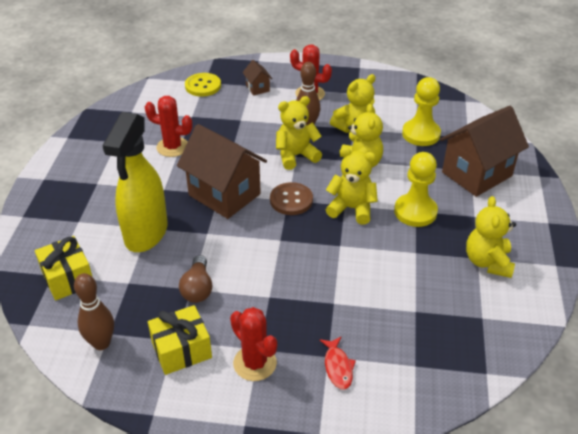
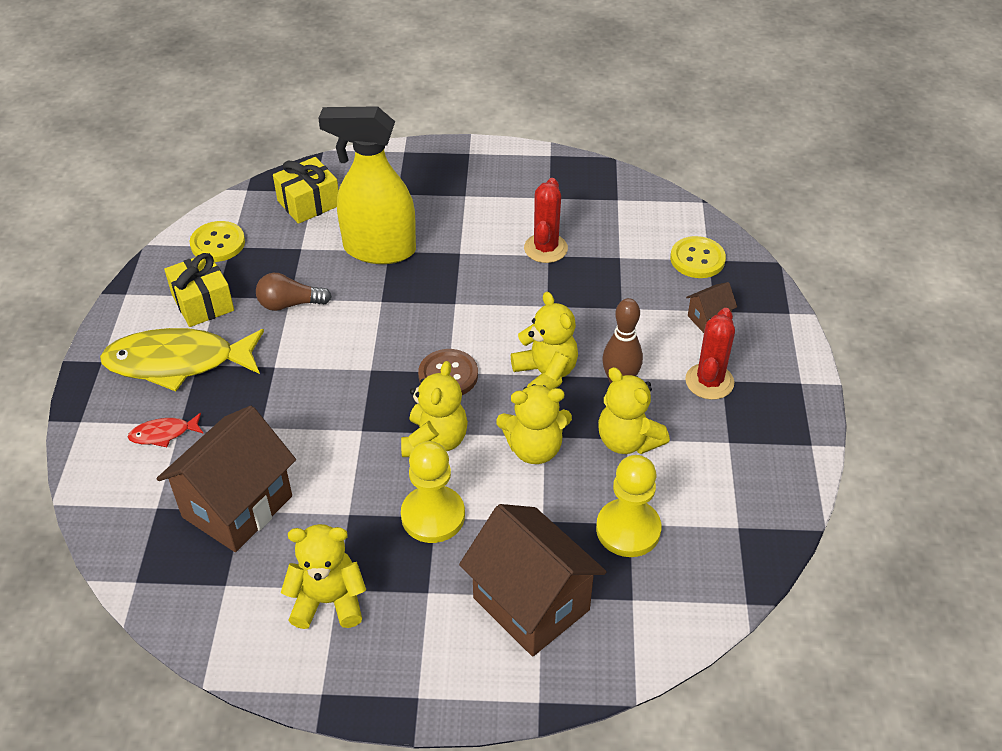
camera: 85 degrees right, 5 degrees up
(101, 343) = (218, 243): brown bowling pin -> yellow button
(224, 195) = (453, 308): brown house -> brown house (237, 506)
(255, 363) = (178, 362): red cactus -> yellow fish

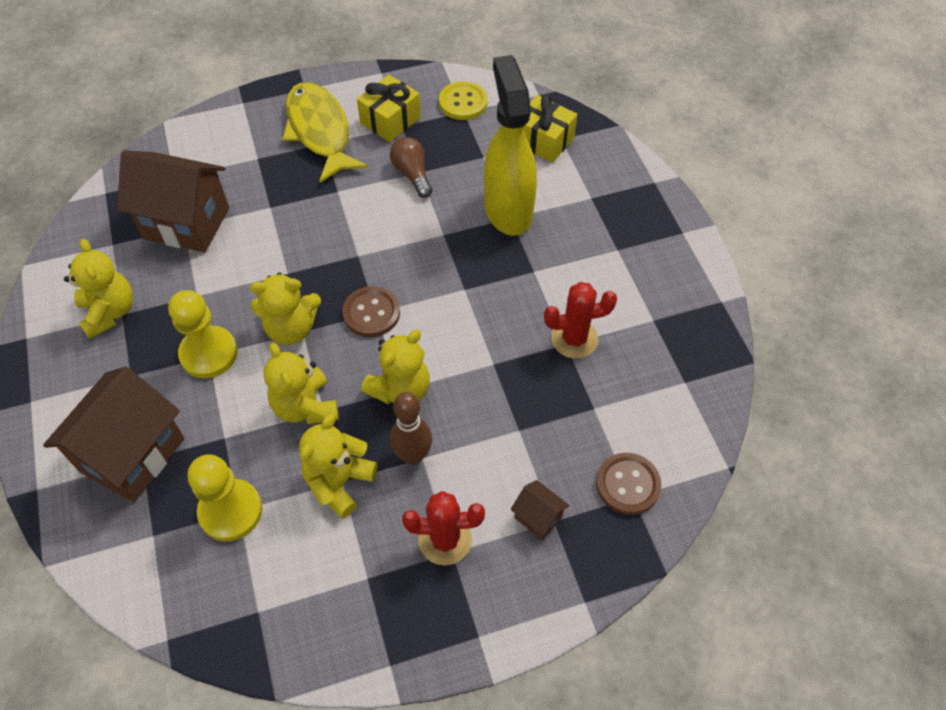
camera: 70 degrees right, 10 degrees up
(163, 434) = (244, 152): red fish -> none
(697, 259) = (628, 484): yellow button -> brown button

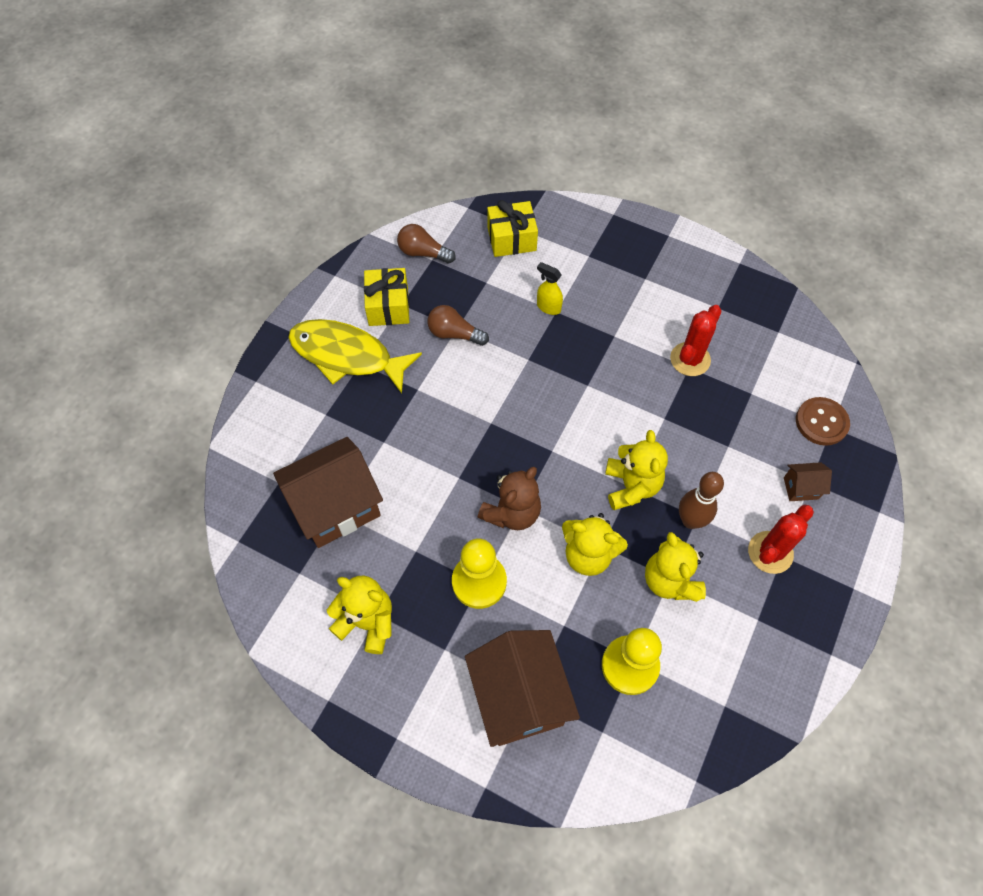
camera: 45 degrees left, 5 degrees up
(291, 328) = (512, 512): yellow teddy bear -> brown teddy bear
(371, 313) = (550, 454): brown button -> none
(463, 102) = (423, 253): yellow button -> brown light bulb
(508, 210) = (548, 307): yellow spray bottle -> yellow spray bottle, size x0.40

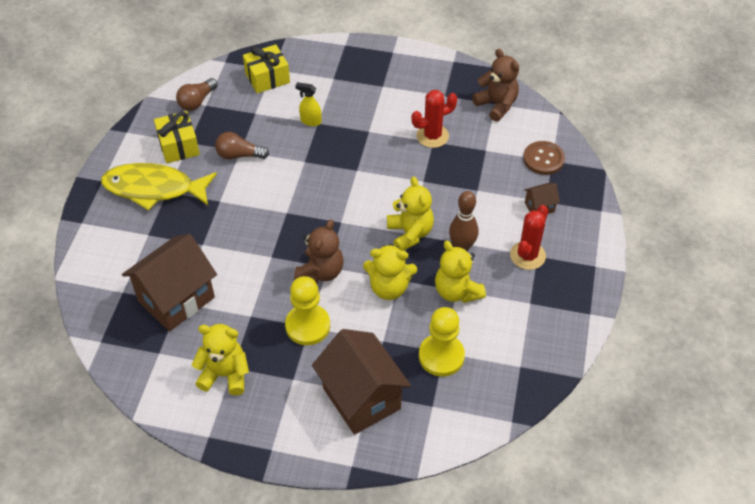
camera: 15 degrees left, 10 degrees down
(423, 253) = (197, 101): brown light bulb -> brown light bulb turned 60 degrees counterclockwise
(690, 359) = (432, 136): red cactus -> red cactus turned 45 degrees clockwise
(779, 334) = (496, 105): none -> brown teddy bear

